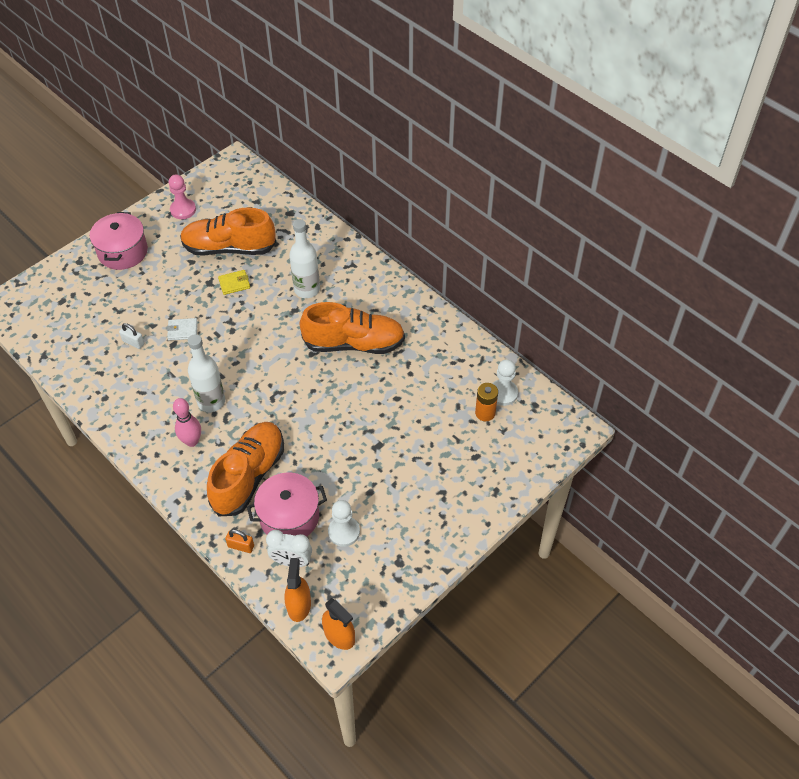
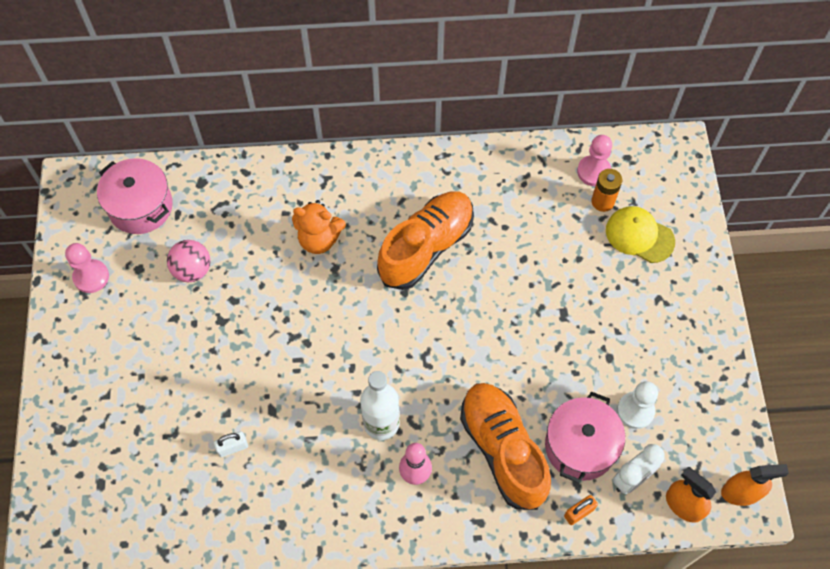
camera: 50 degrees left, 10 degrees up
(123, 252) = (91, 375): pink pot -> pink pot (140, 206)
(182, 330) = (262, 389): white wallet -> none
(229, 248) = (192, 270): orange shoe -> pink ball
(234, 283) = (246, 298): yellow wallet -> none
(307, 289) = (319, 239): white bottle -> orange teddy bear
(480, 450) = (639, 235): none -> yellow cap
(503, 393) = (593, 171): white pawn -> pink pawn

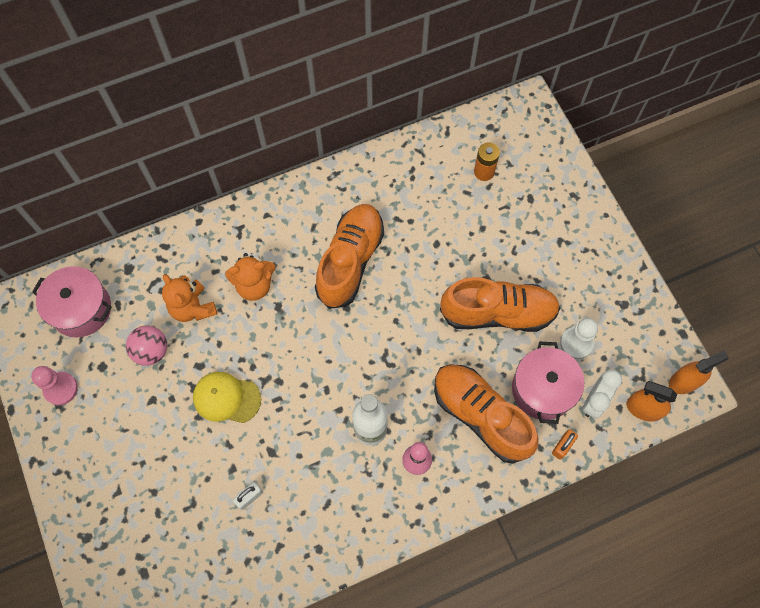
camera: 20 degrees left, 5 degrees up
(249, 241) = (192, 308): none -> orange teddy bear
(562, 351) = (498, 313): none -> orange shoe
(593, 171) = (467, 148): pink pawn -> none
(639, 235) = (525, 191): yellow cap -> yellow cap (226, 398)

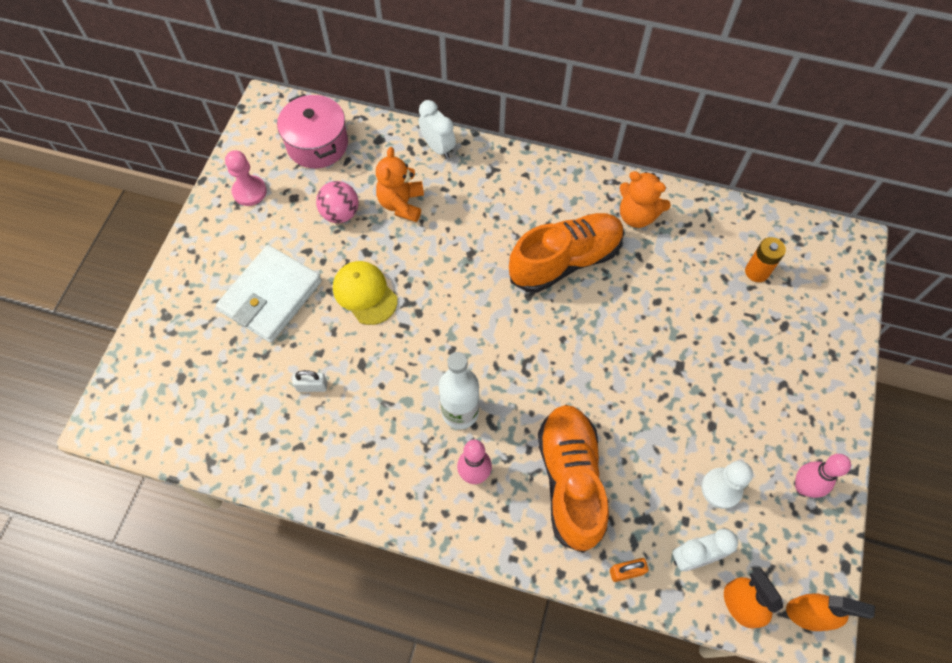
camera: 40 degrees right, 5 degrees down
(156, 456) = (271, 296): none -> white wallet
(181, 242) = (438, 148): none -> white clock
(254, 285) = (466, 222): orange teddy bear -> orange teddy bear (637, 215)
(498, 313) = (665, 403): orange shoe -> none
(543, 389) = (651, 504): pink pot -> none
(622, 302) = (803, 487): none -> pink bowling pin

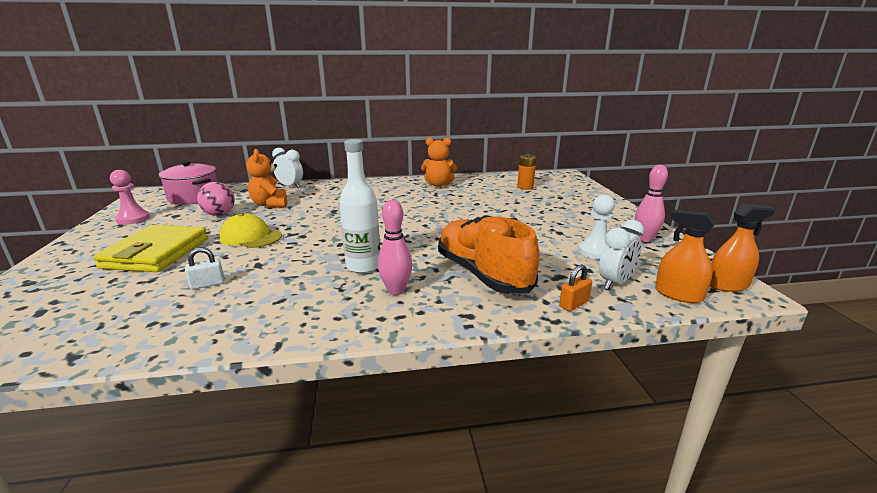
camera: 25 degrees left, 40 degrees down
(271, 296) = (156, 253): white wallet -> yellow wallet
(565, 261) = (404, 202): orange shoe -> none

